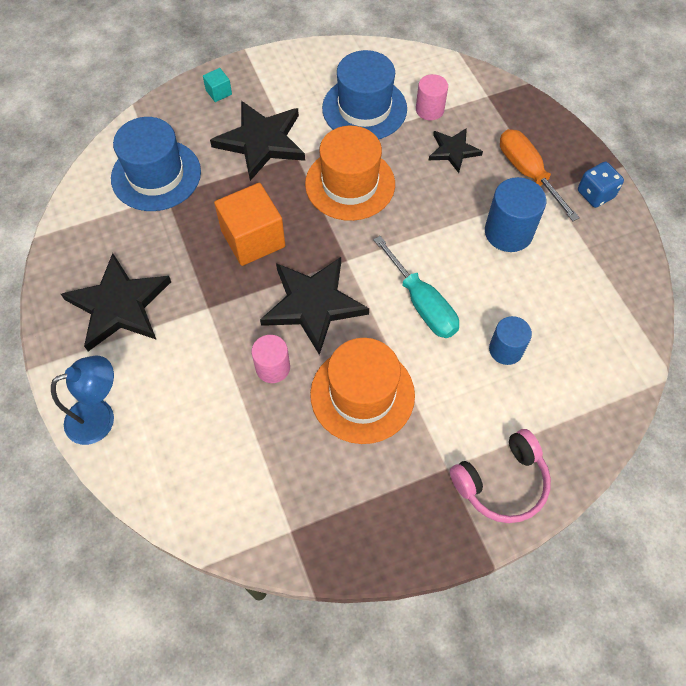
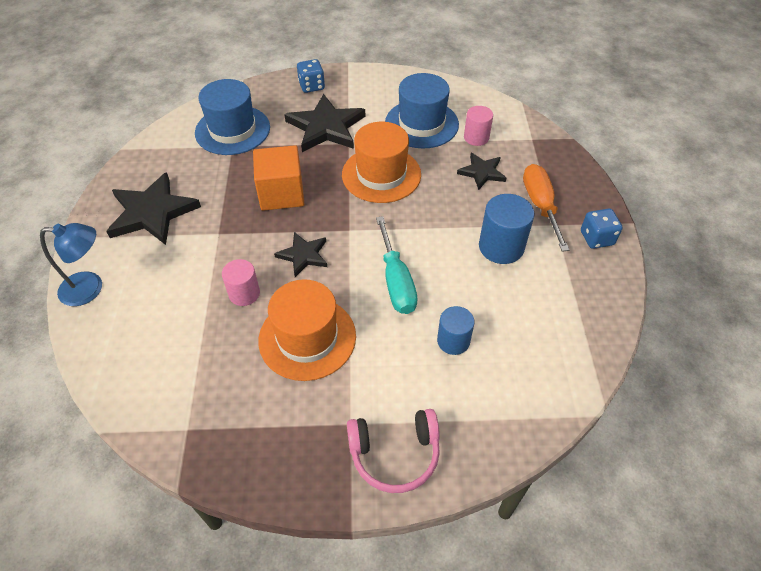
camera: 20 degrees right, 10 degrees down
(219, 92) = (311, 86): turquoise cube -> blue dice
(313, 304) = (303, 255): black star -> black star, size x0.56

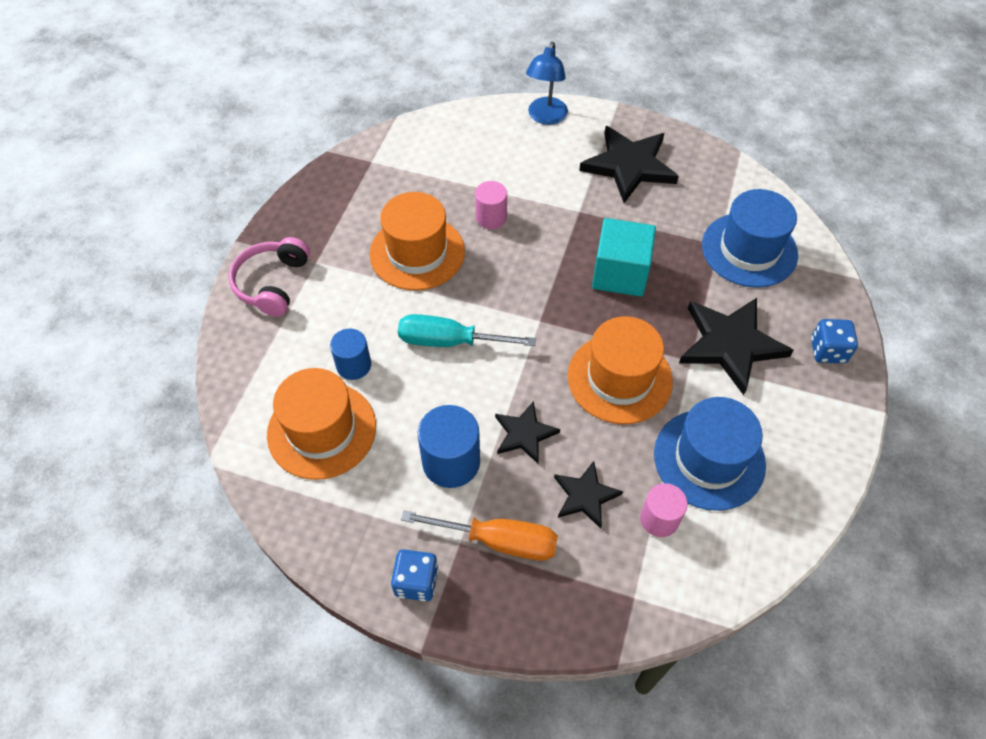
camera: 110 degrees right, 5 degrees up
(281, 193) = (620, 273): orange cube -> turquoise cube
(303, 255) = (520, 272): black star -> black star (524, 434)
(525, 339) = (322, 430): none -> orange hat

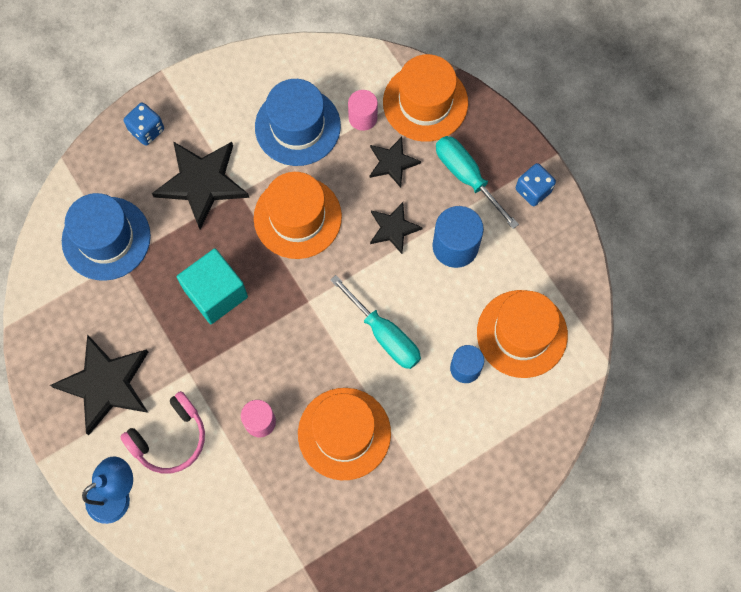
camera: 140 degrees left, 15 degrees up
(272, 283) = (475, 493): pink headphones -> pink headphones (170, 438)
(498, 541) = (467, 177): orange screwdriver -> turquoise screwdriver
(614, 589) = (425, 102): none -> orange hat

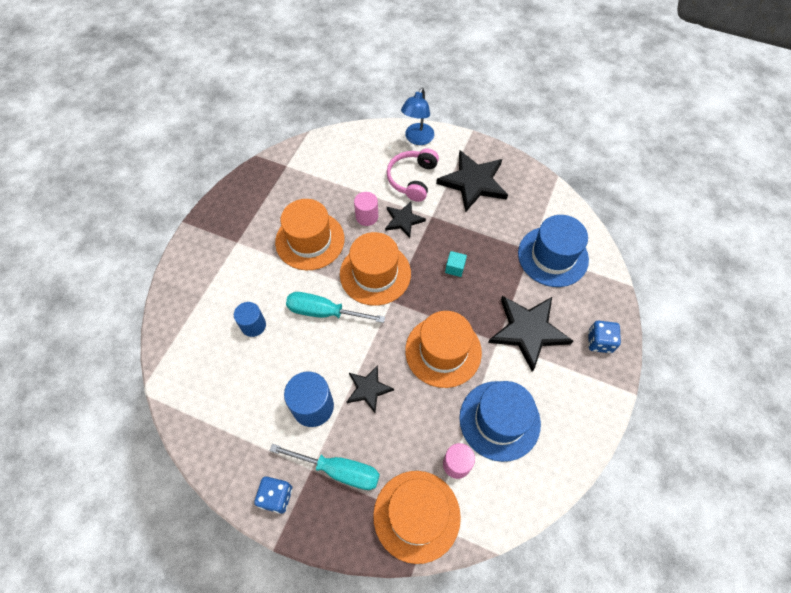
camera: 145 degrees right, 10 degrees down
(216, 293) = (455, 268): turquoise cube -> turquoise cube, size x0.45
(392, 163) = (406, 441): black star -> black star (403, 220)
(522, 333) = (224, 374): orange hat -> orange hat (375, 274)

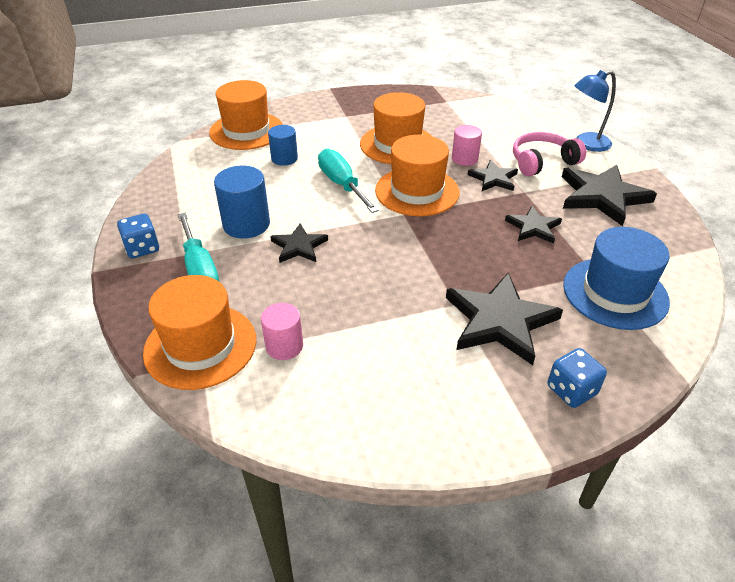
camera: 50 degrees right, 20 degrees down
(443, 351) = (395, 272): orange hat -> orange hat (246, 131)
(455, 268) = (493, 233): turquoise cube -> none
(468, 243) = (533, 227): none -> black star
(499, 420) = (369, 353): blue hat -> none

